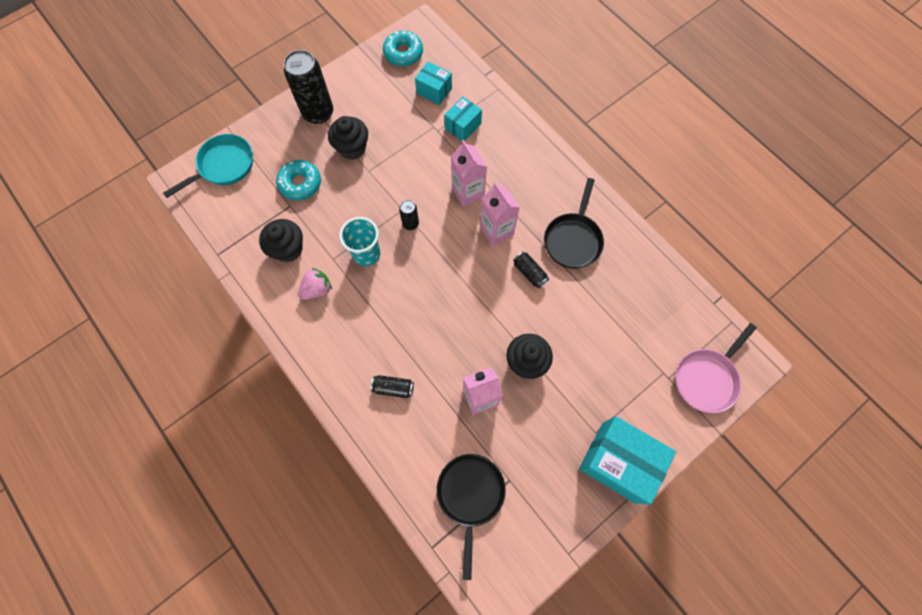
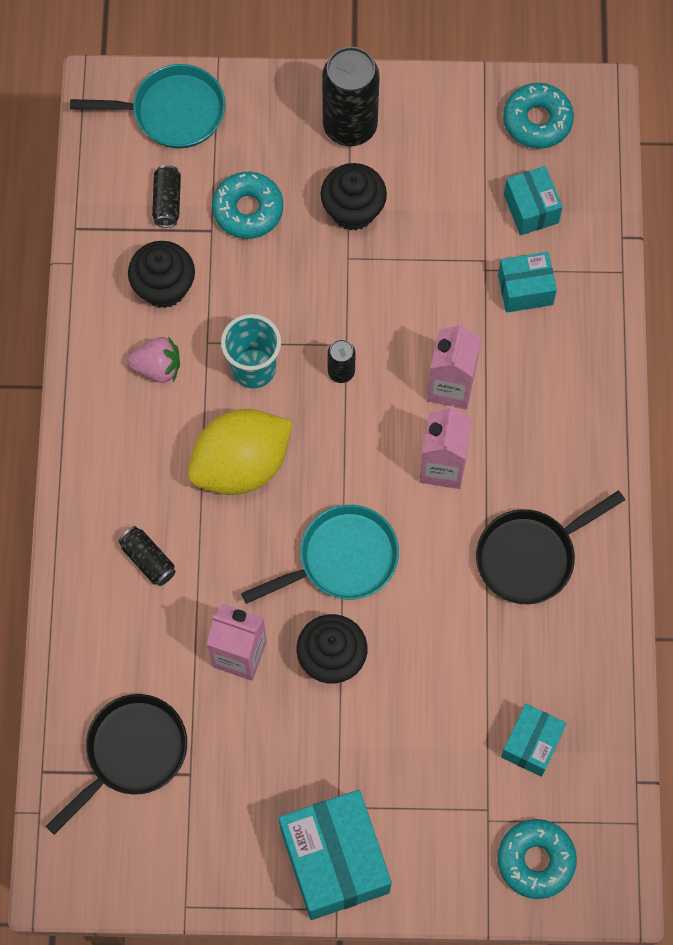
camera: 40 degrees right, 0 degrees up
(400, 304) = (241, 464): none -> yellow lemon
(489, 310) = (342, 559): none -> turquoise pan
(529, 273) = (435, 554): black can -> black can (167, 201)
(653, 325) = (531, 744): none -> turquoise box
(707, 378) = (535, 860): pink pan -> turquoise donut

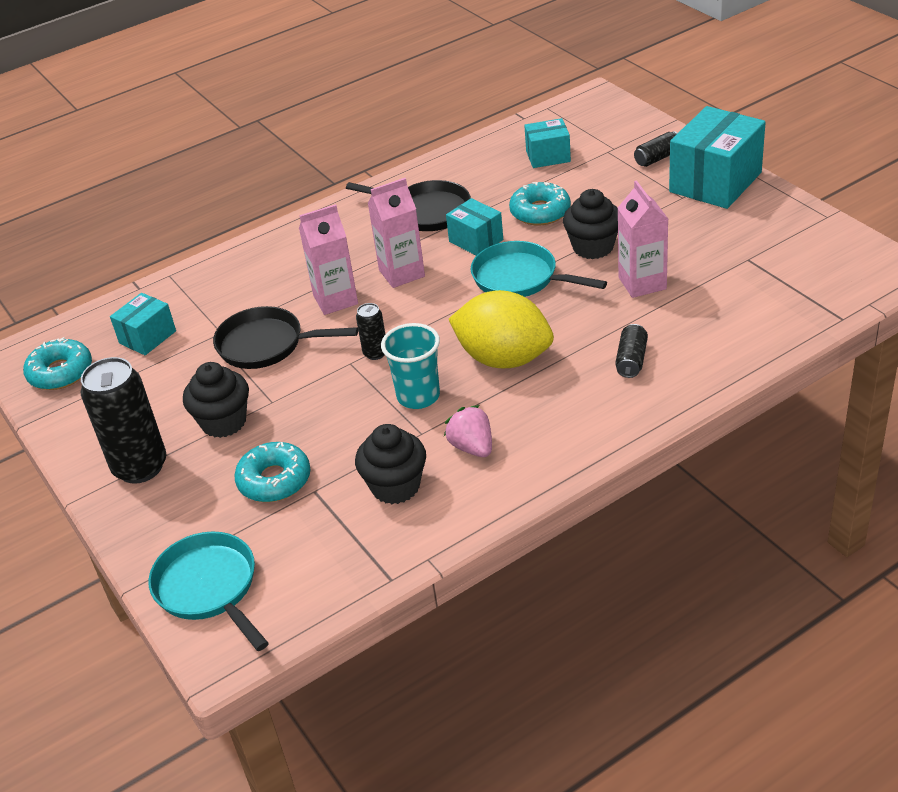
camera: 120 degrees left, 30 degrees down
(132, 753) = (771, 289): black pan -> black pan (266, 344)
(167, 201) = (309, 534): black can -> black can (657, 158)
(525, 289) = (222, 307): turquoise box -> turquoise box (476, 241)
(535, 860) = (614, 125): turquoise donut -> turquoise donut (540, 212)

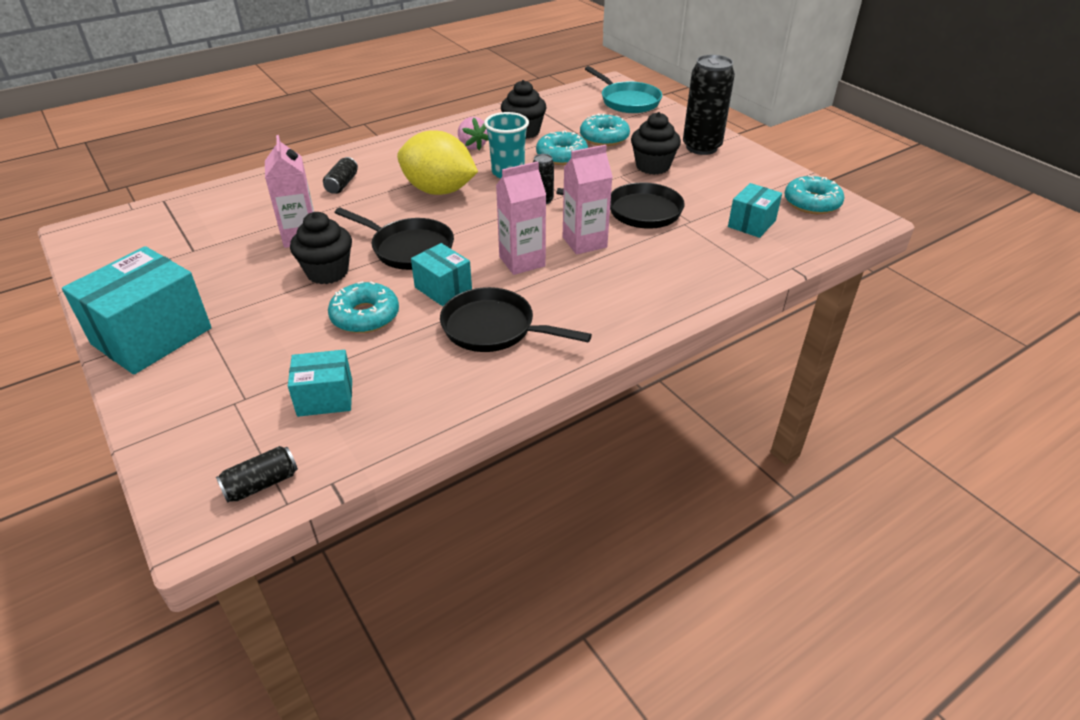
camera: 175 degrees right, 0 degrees up
(343, 435) = (561, 156): none -> turquoise donut
(520, 278) = (408, 248): turquoise pan -> black pan
(657, 158) = (190, 379): black can -> black can (261, 484)

